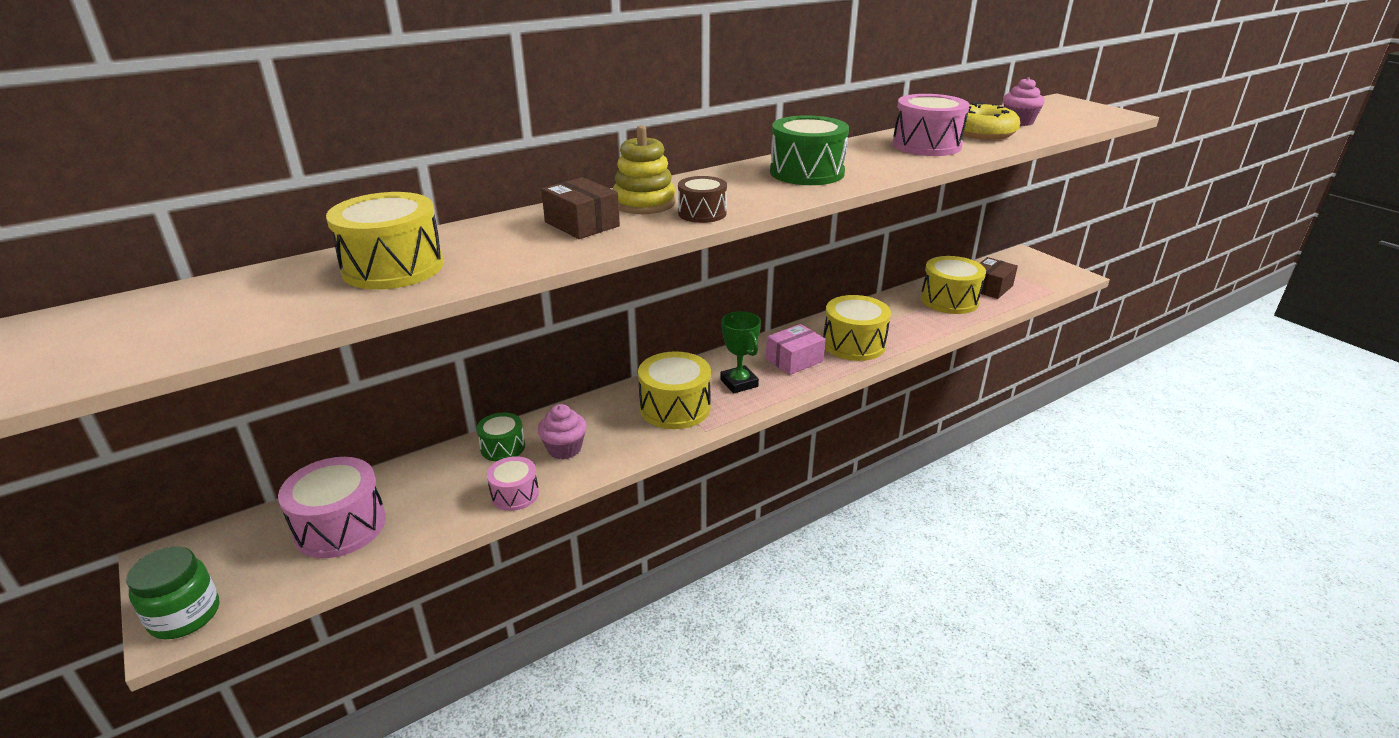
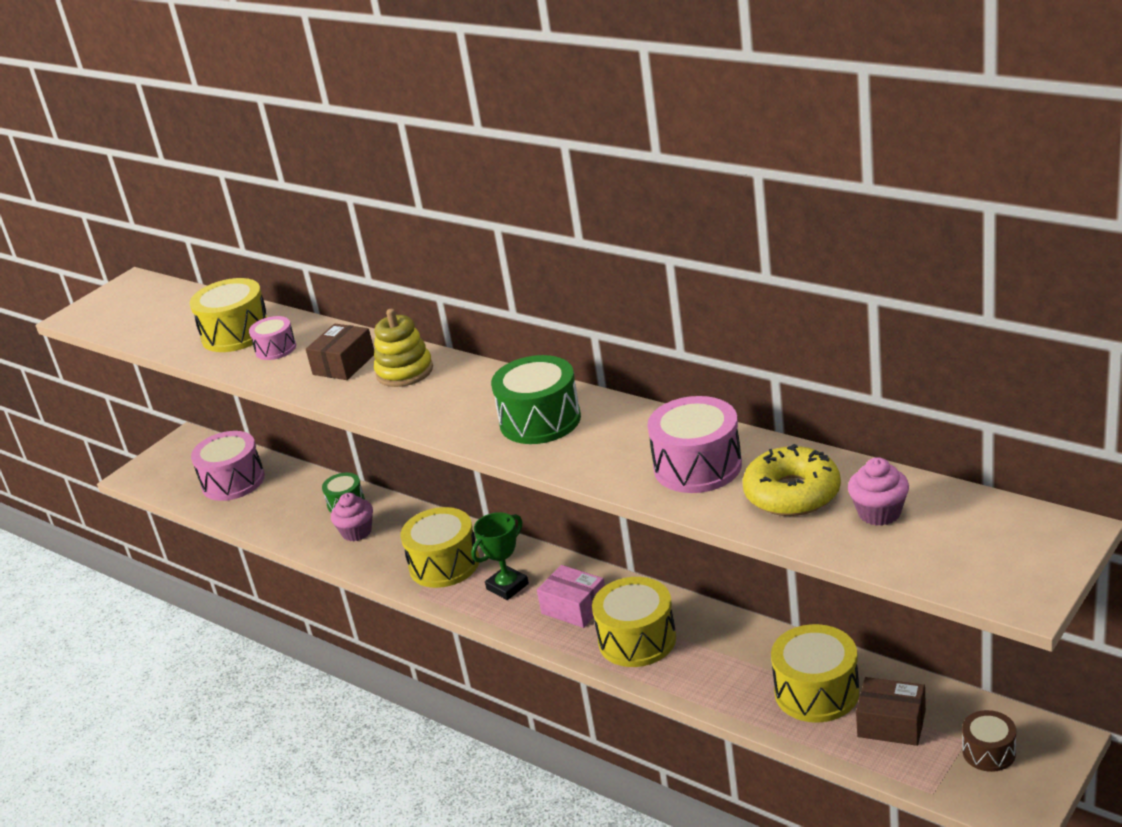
camera: 75 degrees right, 0 degrees up
(185, 615) = (143, 473): green jar -> none
(515, 494) = (291, 534): pink drum -> pink drum (276, 349)
(702, 213) = (394, 404): brown drum -> brown drum (989, 752)

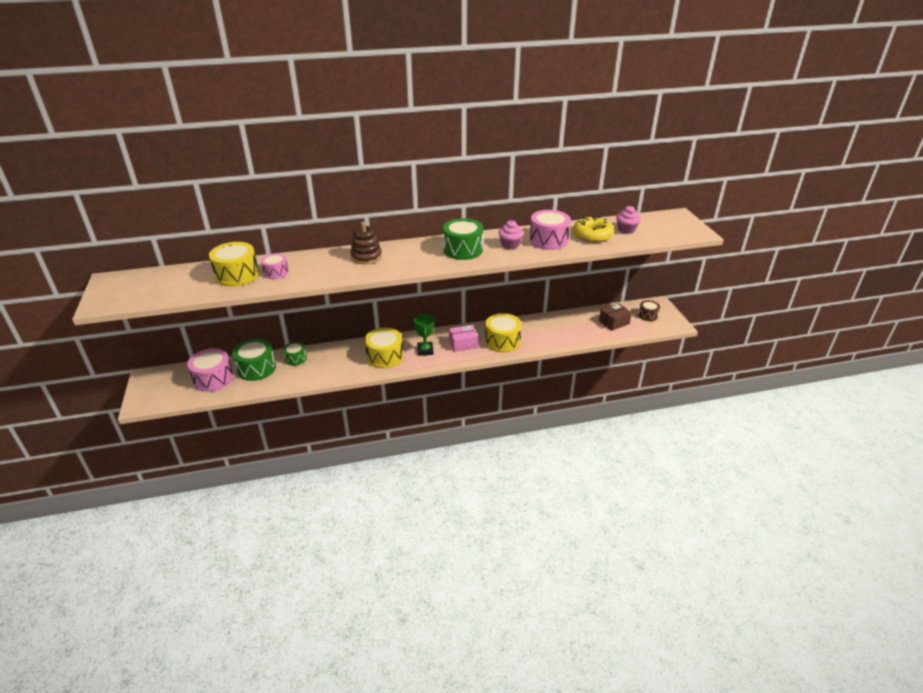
camera: 55 degrees left, 5 degrees up
(289, 492) = (256, 368): none -> green drum
(344, 364) = (328, 265): brown box -> none
(357, 532) = (321, 365): pink cupcake -> pink cupcake (510, 245)
(404, 372) = (366, 257): yellow stacking toy -> brown stacking toy
(816, 692) = (581, 325): yellow drum -> none

